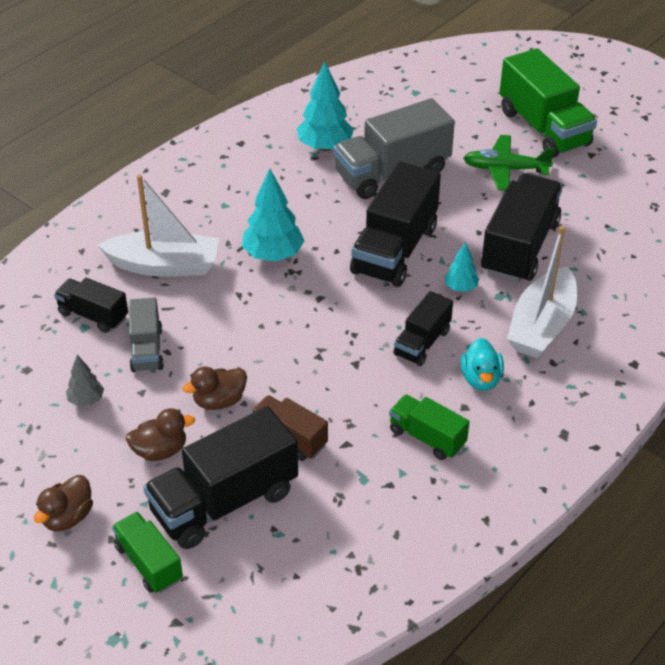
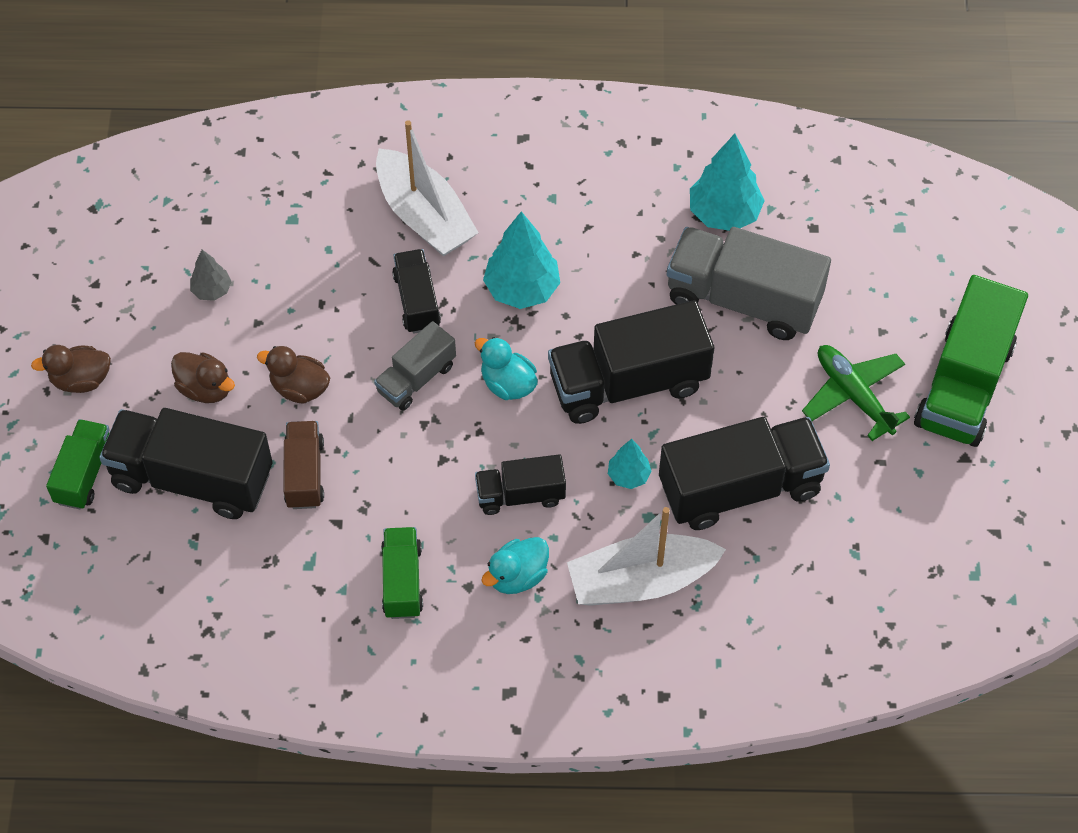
camera: 50 degrees right, 15 degrees up
(93, 315) = (312, 214): black truck -> black truck (417, 301)
(146, 349) = (309, 286): grey truck -> grey truck (416, 378)
(334, 301) = (508, 384): none -> turquoise duck

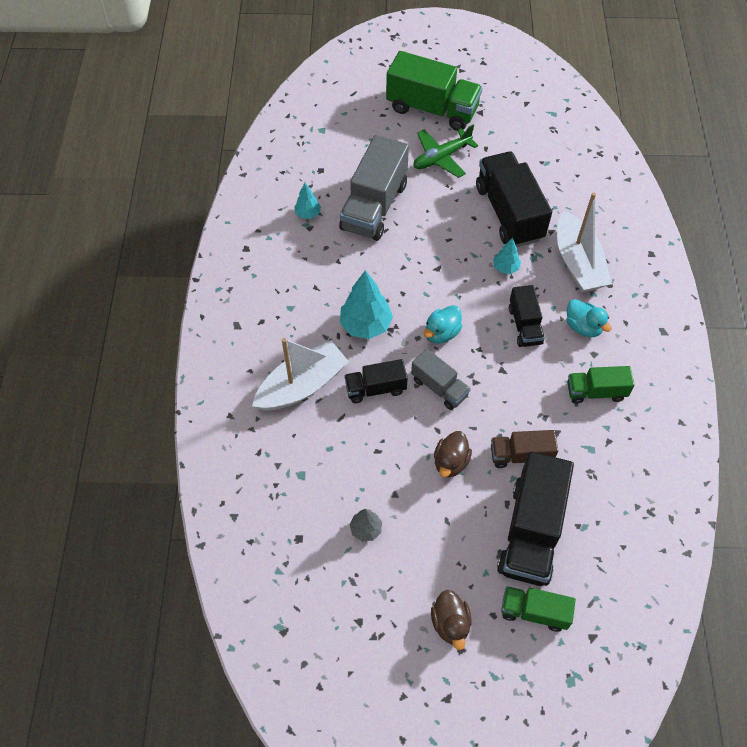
camera: 90 degrees left, 0 degrees up
(205, 388) = (454, 527): brown duck -> none
(628, 383) = (437, 267): black truck -> none
(724, 213) = (308, 214): turquoise tree -> turquoise tree, size x0.54

